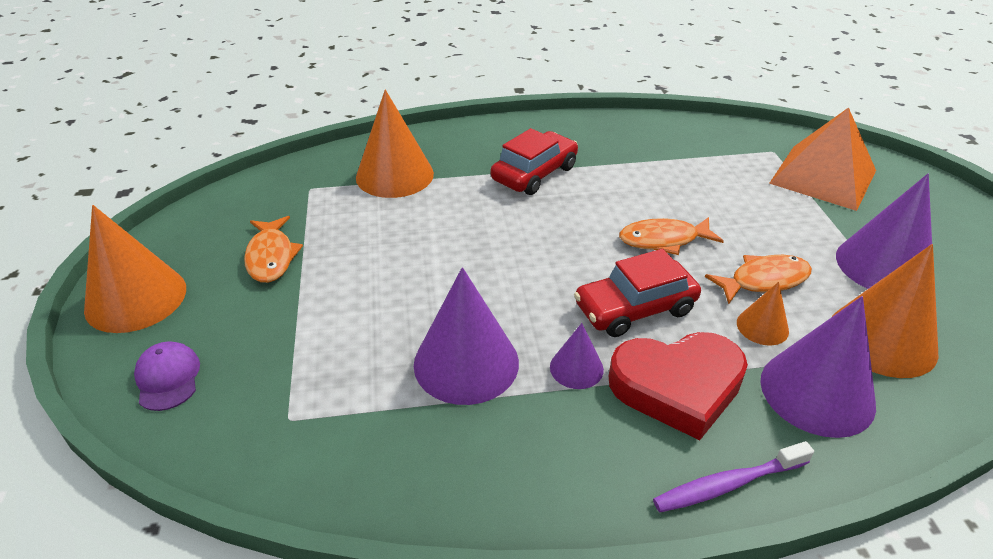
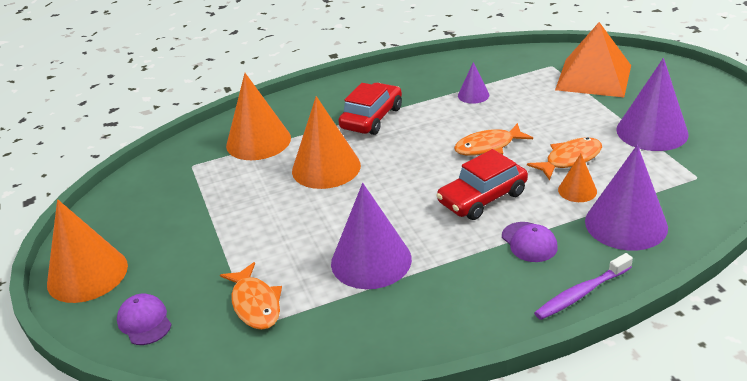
camera: 10 degrees left, 5 degrees down
(271, 257) = (184, 222): orange fish -> orange fish (255, 304)
(576, 368) = (453, 246): purple cone -> purple cone (473, 95)
(677, 387) = (529, 242): red heart -> purple cap
(882, 339) = (662, 180): orange cone -> orange cone (326, 168)

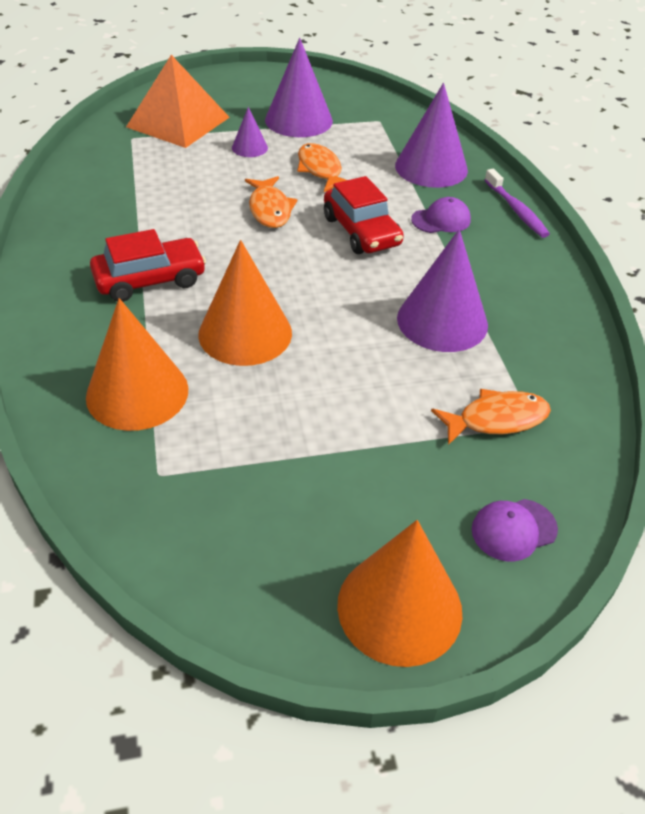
camera: 85 degrees left, 10 degrees up
(372, 118) = (150, 280): red car -> red car turned 120 degrees clockwise
(473, 95) = (155, 197): purple cone -> purple cone (249, 147)
(577, 190) = (372, 178): orange cone -> none

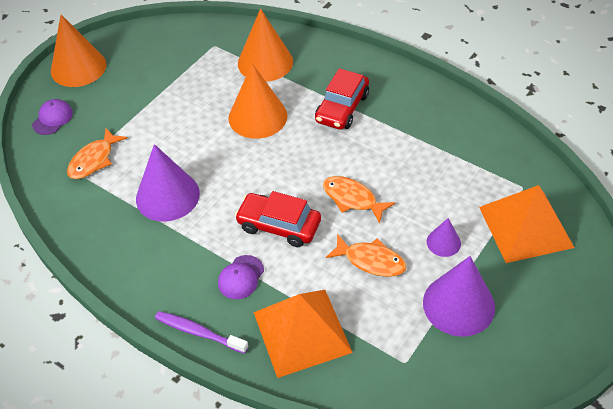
camera: 140 degrees right, 5 degrees up
(431, 167) = (302, 331): purple cone -> orange pyramid

